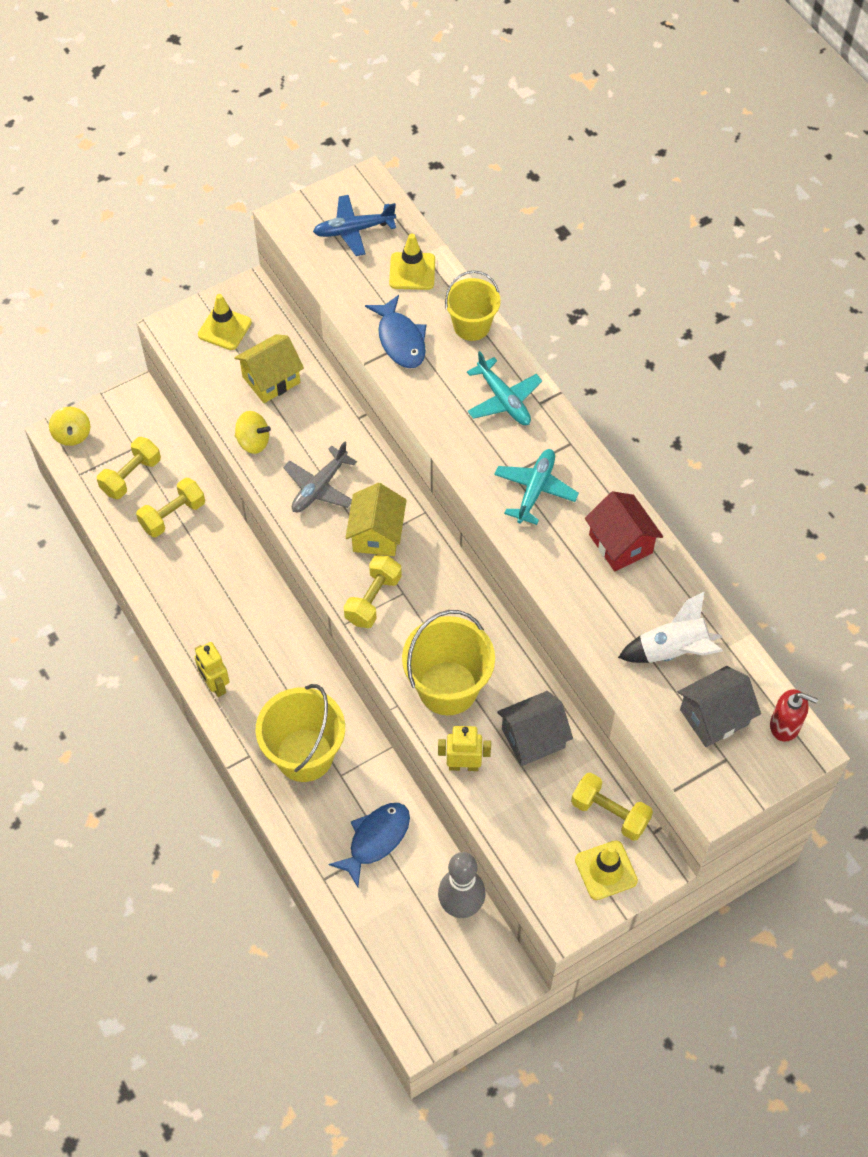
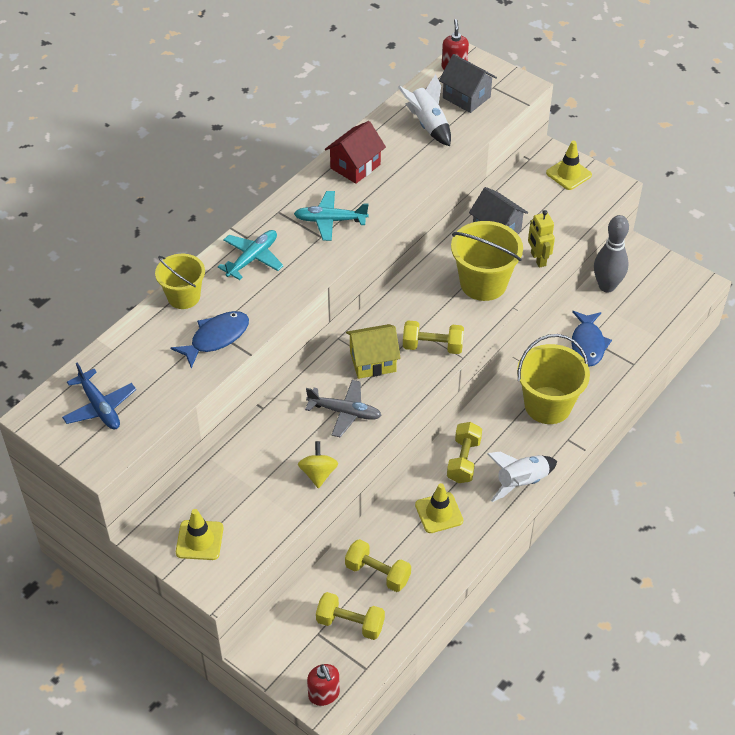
camera: 110 degrees left, 10 degrees down
(72, 435) = (324, 694): yellow spinning top -> red soap dispenser
(215, 685) = (521, 482): yellow robot -> white rocket
(271, 380) = (246, 483): yellow house -> none
(376, 840) = (588, 344): blue fish -> blue fish turned 105 degrees counterclockwise
(412, 271) = (136, 351): yellow traffic cone -> yellow traffic cone (439, 513)
(610, 813) = (528, 181): yellow dumbbell -> yellow dumbbell (463, 460)

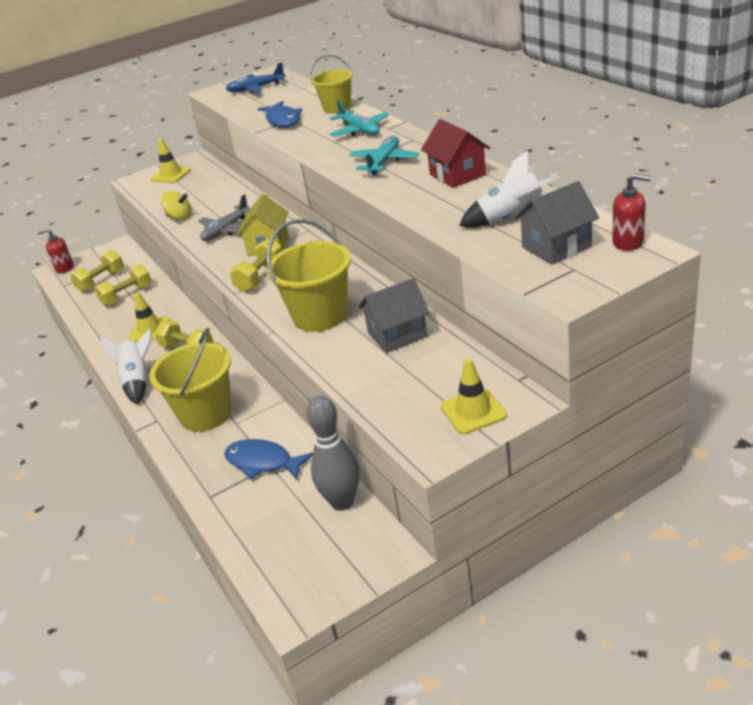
camera: 115 degrees right, 15 degrees down
(538, 259) = (331, 359): yellow robot -> none

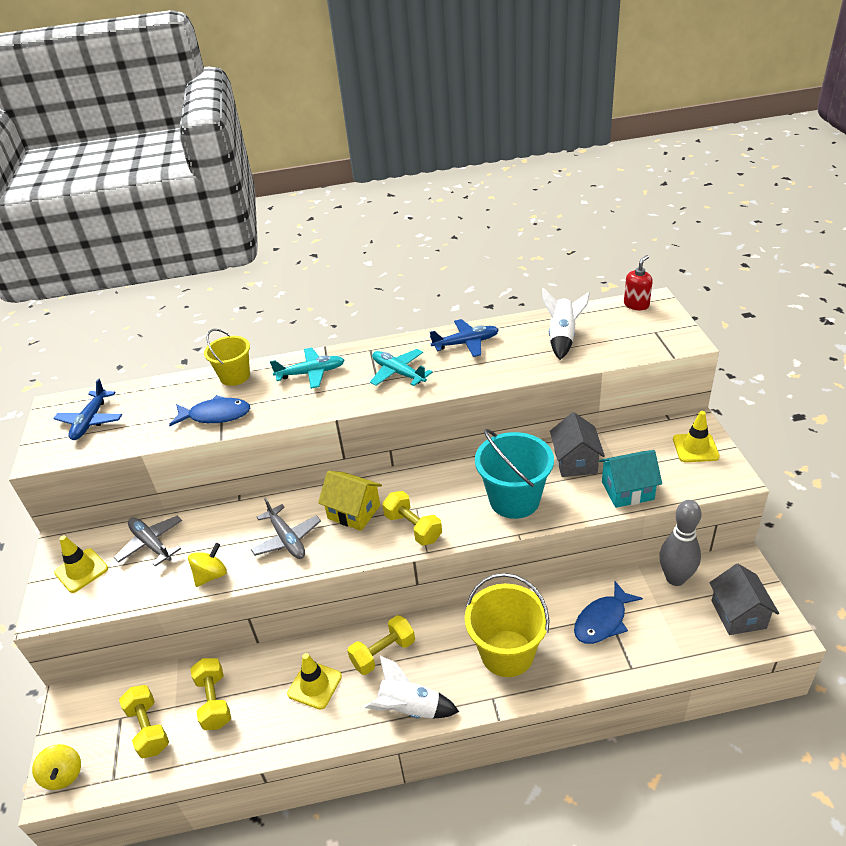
camera: 70 degrees left, 5 degrees up
(64, 268) = (63, 775): red soap dispenser -> yellow spinning top
(203, 185) = (151, 544): none -> grey plane
(320, 316) = (514, 500): yellow bucket -> turquoise bucket
(367, 379) = (627, 490): none -> turquoise house
(457, 175) = (466, 343): red house -> blue plane
(556, 247) = (621, 330): grey house -> grey house (738, 614)

